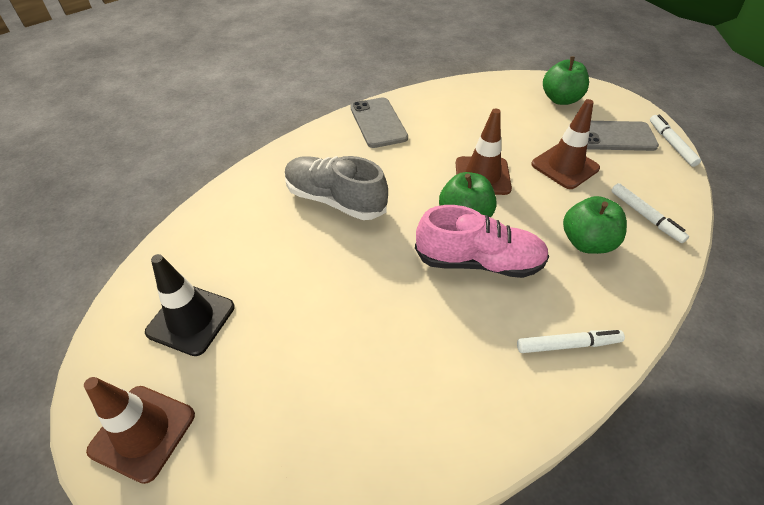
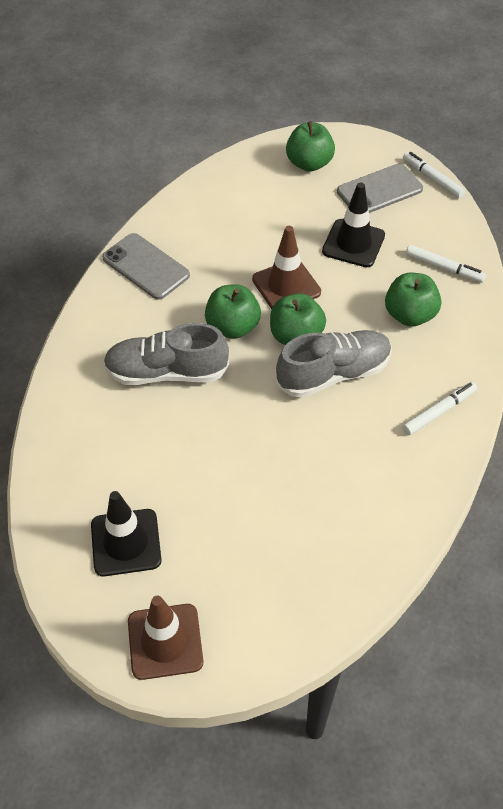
camera: 30 degrees left, 5 degrees up
(414, 188) = (233, 327): none -> green apple
(478, 261) = (333, 373): pink shoe -> grey shoe
(565, 166) = (353, 243): brown traffic cone -> black traffic cone

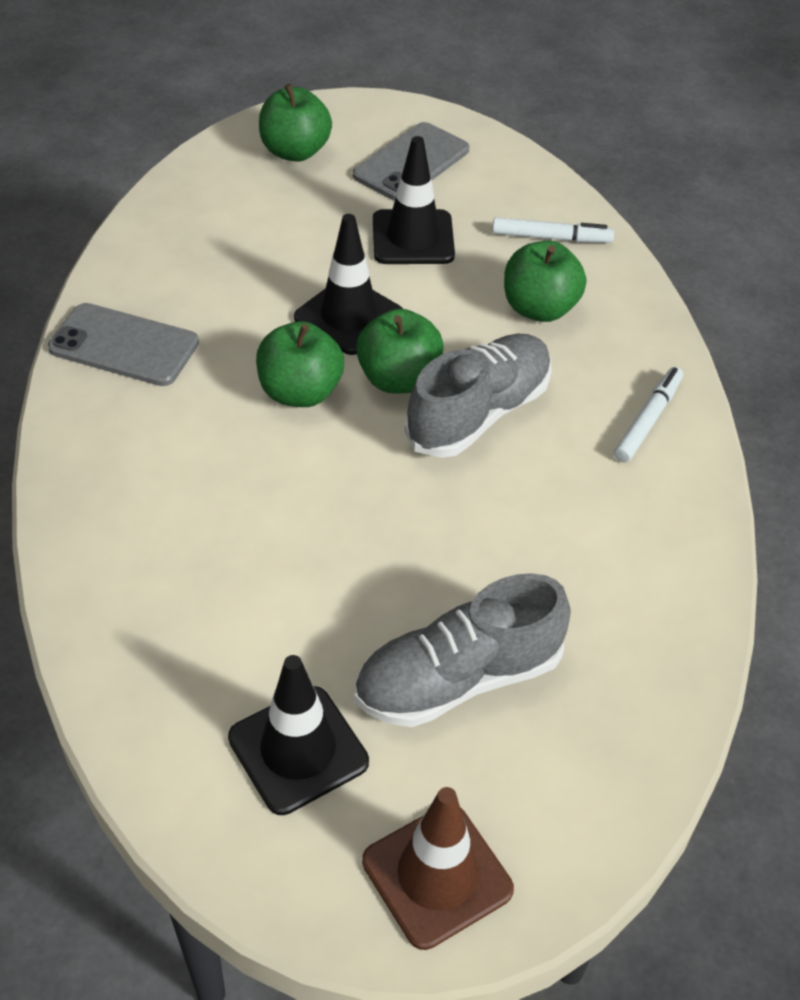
camera: 25 degrees left, 5 degrees down
(166, 372) = (233, 483): grey shoe -> grey shoe (458, 679)
(286, 286) = (349, 316): brown traffic cone -> black traffic cone
(432, 179) = (474, 132): white marker -> none

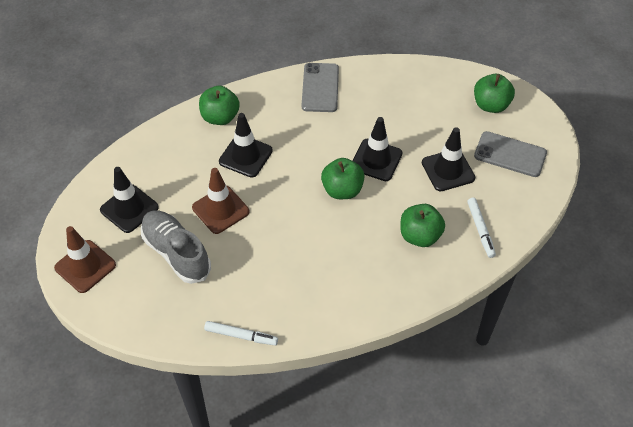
camera: 75 degrees right, 5 degrees up
(245, 503) = (245, 156): none -> black traffic cone
(300, 392) = (318, 156): green apple -> green apple (220, 117)
(371, 576) = (220, 209): none -> brown traffic cone
(478, 413) = (332, 226): grey shoe -> none
(647, 420) = (357, 298): white marker -> white marker (241, 335)

